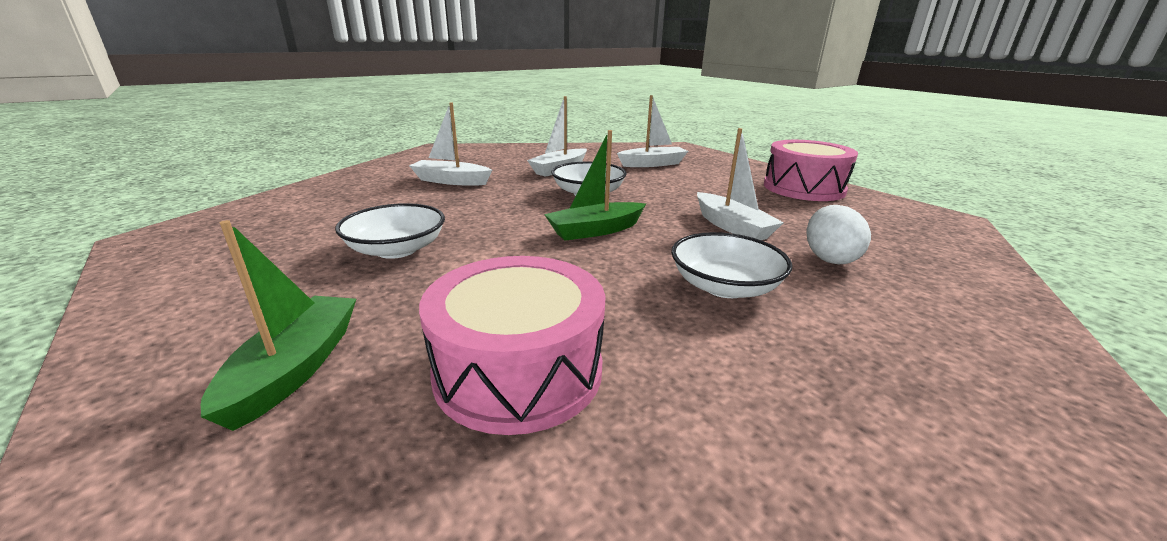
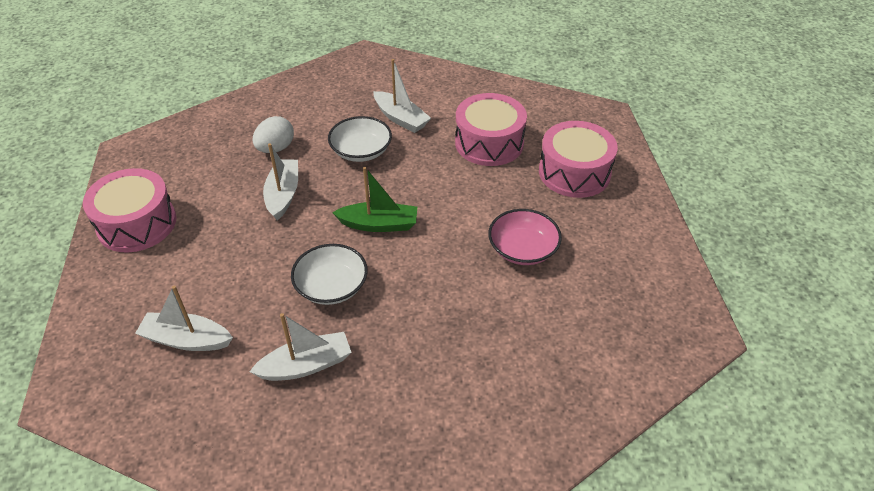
camera: 150 degrees left, 20 degrees up
(295, 368) = (574, 172): green boat -> pink drum
(397, 249) = (522, 249): white bowl -> pink bowl
(451, 181) = (444, 375): white boat -> white boat (401, 118)

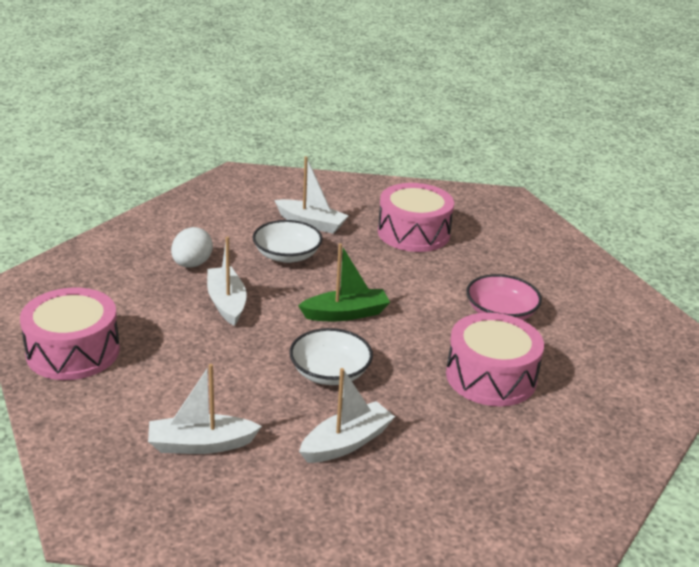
camera: 20 degrees left, 15 degrees down
(574, 172) = (510, 246): pink drum -> pink drum (491, 377)

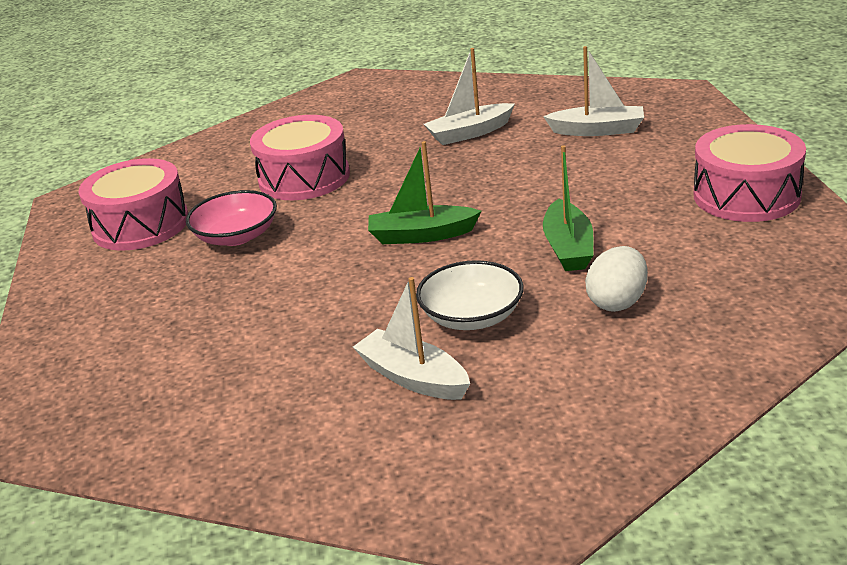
camera: 160 degrees left, 0 degrees up
(226, 303) = (568, 248): white boat -> green boat
(330, 372) = (464, 180): white bowl -> none
(413, 233) = (255, 355): pink drum -> pink drum (141, 225)

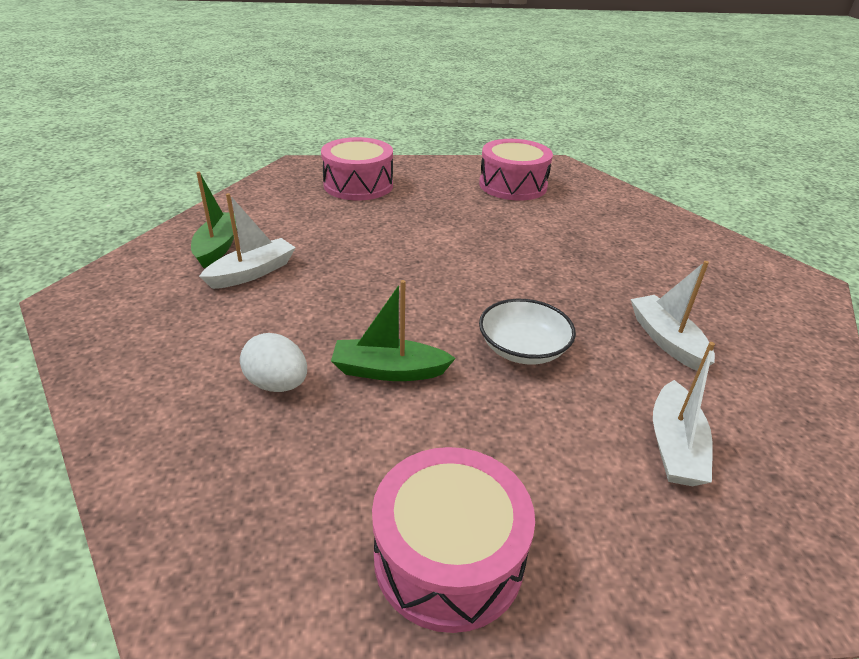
camera: 90 degrees right, 5 degrees up
(236, 236) = (482, 216): pink bowl -> none
(304, 178) = (574, 244): pink drum -> pink drum (358, 185)
(421, 235) = (450, 292): green boat -> green boat (218, 246)
(472, 316) = (310, 303): white bowl -> white bowl (523, 349)

